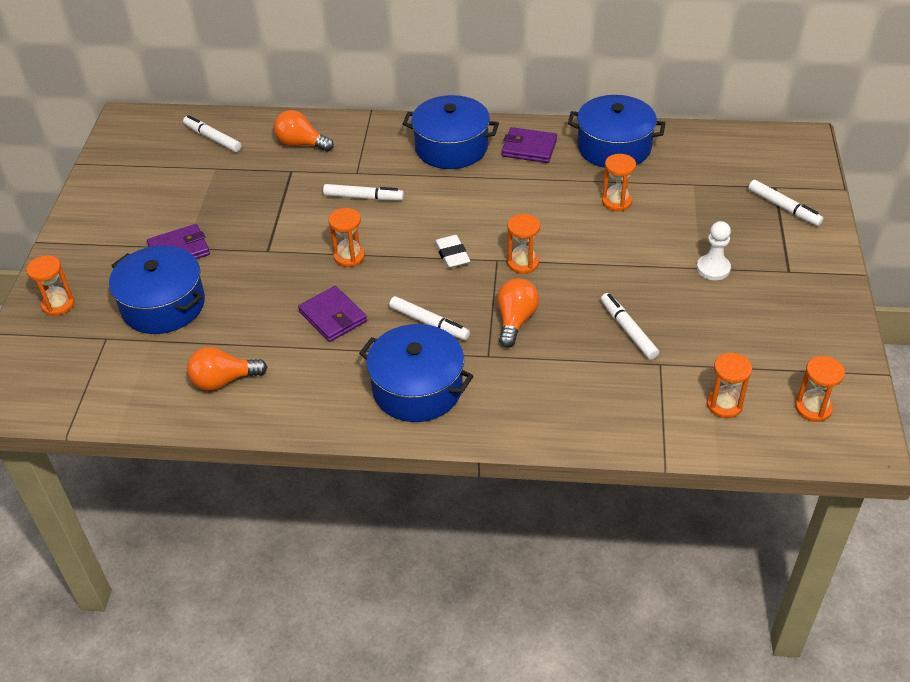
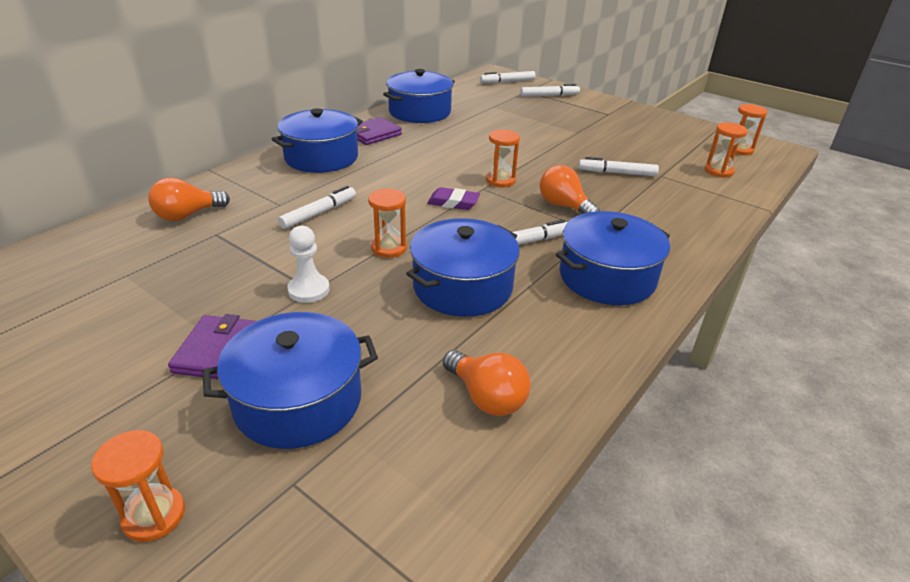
camera: 60 degrees left, 10 degrees down
(212, 138) = (74, 259): white marker -> white marker (507, 82)
(223, 381) = (486, 397): orange light bulb -> orange light bulb turned 60 degrees counterclockwise
(333, 317) = (462, 287): purple wallet -> blue pot
(452, 255) = (453, 203): white eraser -> purple eraser
(616, 201) = (477, 130): orange hourglass -> none
(713, 268) = (582, 129): white pawn -> white pawn (309, 290)

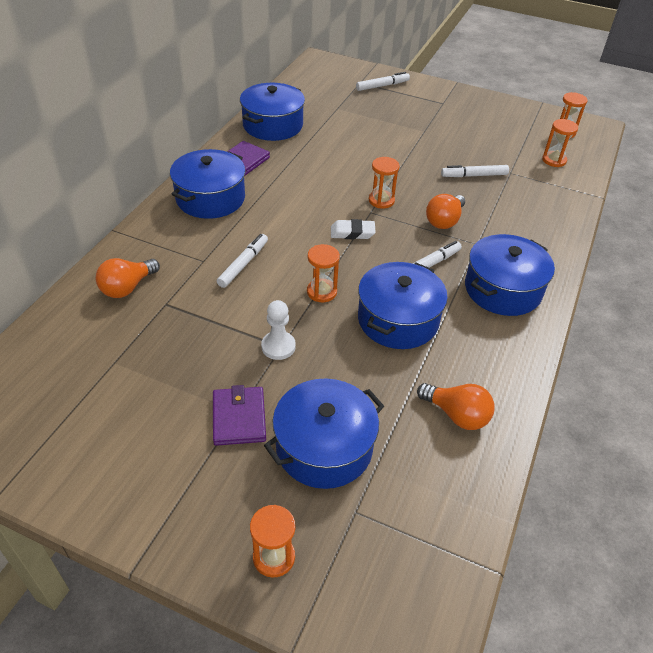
camera: 15 degrees left, 10 degrees up
(453, 203) = (352, 233): purple eraser -> white eraser
(507, 82) = (336, 72): white marker -> none
(564, 206) = (444, 221): orange light bulb -> orange light bulb turned 90 degrees counterclockwise

